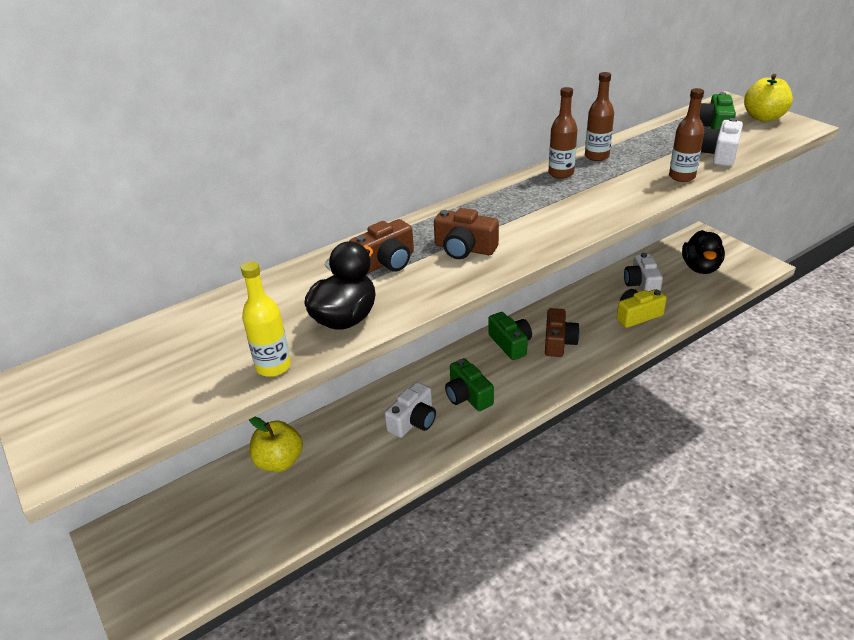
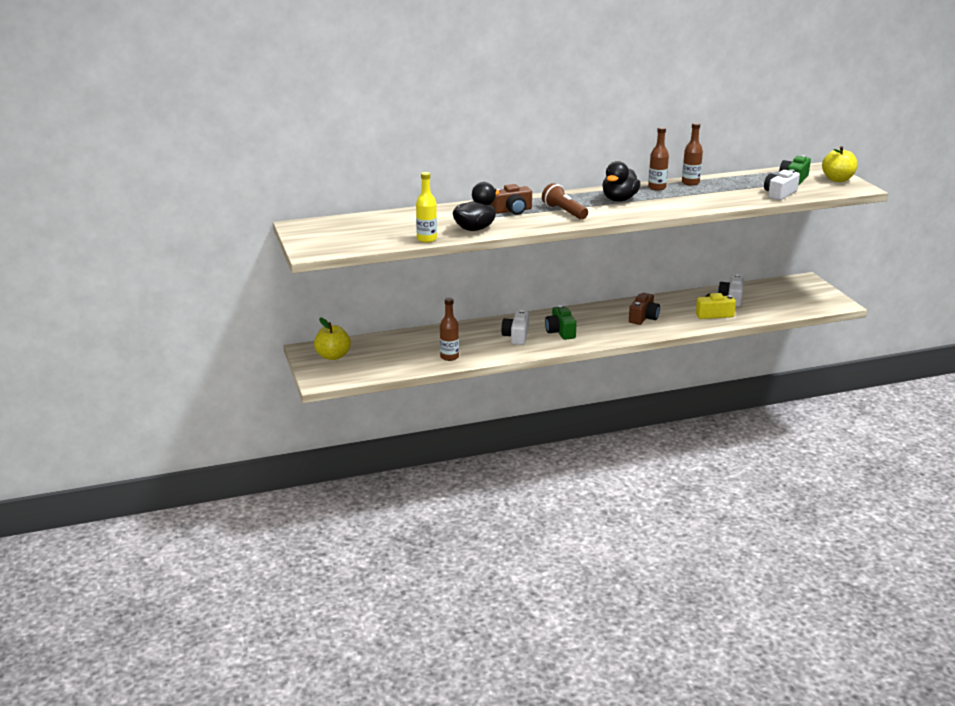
camera: 15 degrees right, 10 degrees down
(279, 461) = (420, 338): yellow apple -> yellow apple (333, 356)
(413, 421) = (516, 336): white camera -> white camera turned 135 degrees clockwise
(464, 248) = (564, 212): brown camera -> brown flashlight
(510, 344) = (607, 313): green camera -> none
(682, 177) = (738, 200): brown bottle -> brown bottle (449, 357)
(700, 268) = (787, 297): black duck -> black duck (619, 199)

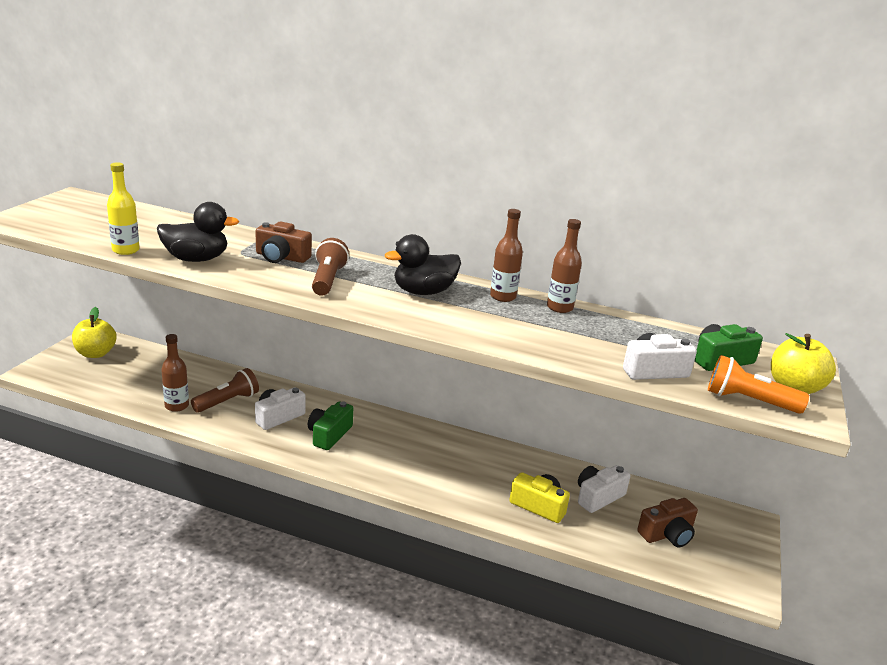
camera: 35 degrees right, 0 degrees up
(472, 342) = (227, 401): none -> brown flashlight
(643, 317) = (447, 465): brown camera -> brown camera (667, 534)
(832, 191) = (748, 401): none -> orange flashlight

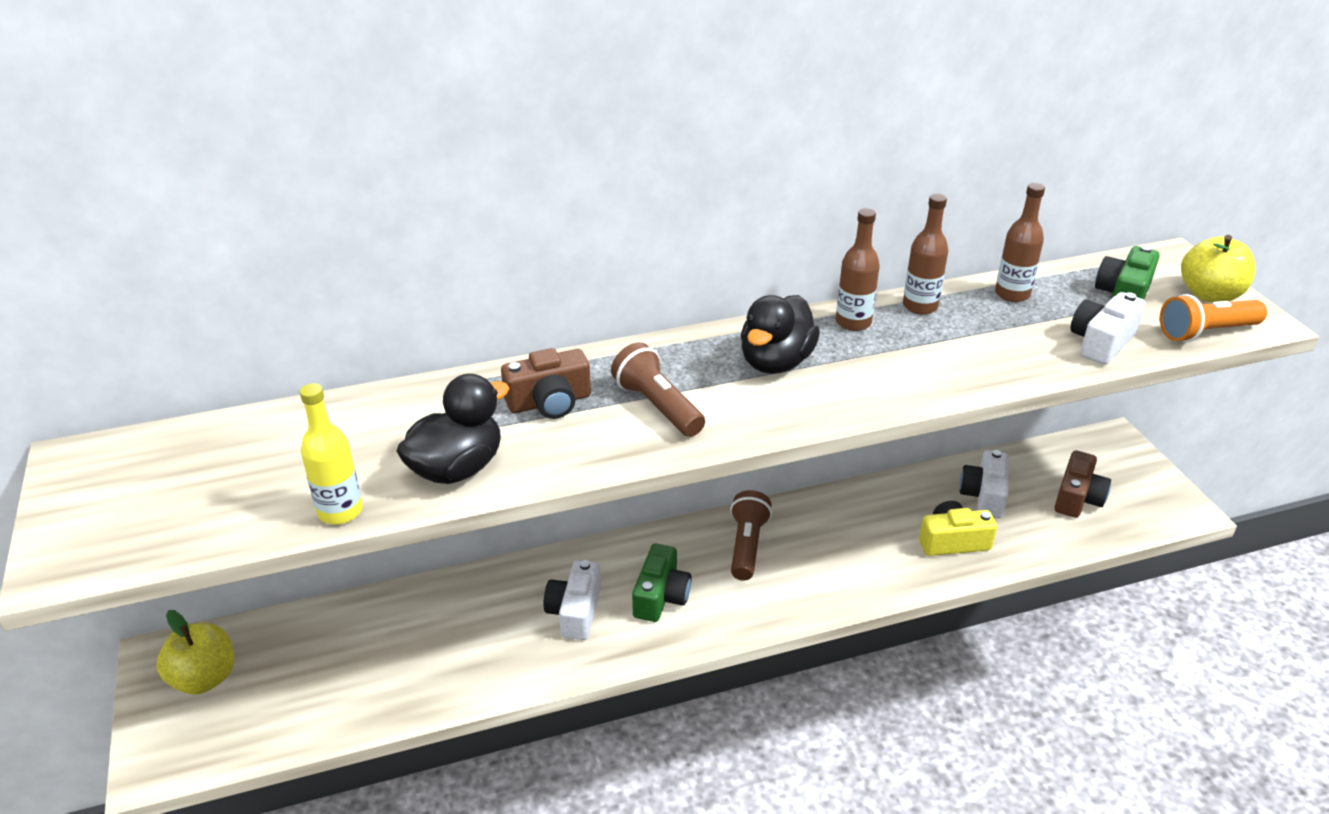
camera: 35 degrees left, 10 degrees up
(177, 406) = (434, 680): brown bottle -> brown bottle (1012, 294)
(227, 401) = (487, 631): brown flashlight -> brown flashlight (747, 546)
(329, 435) = (661, 596): green camera -> green camera turned 150 degrees counterclockwise

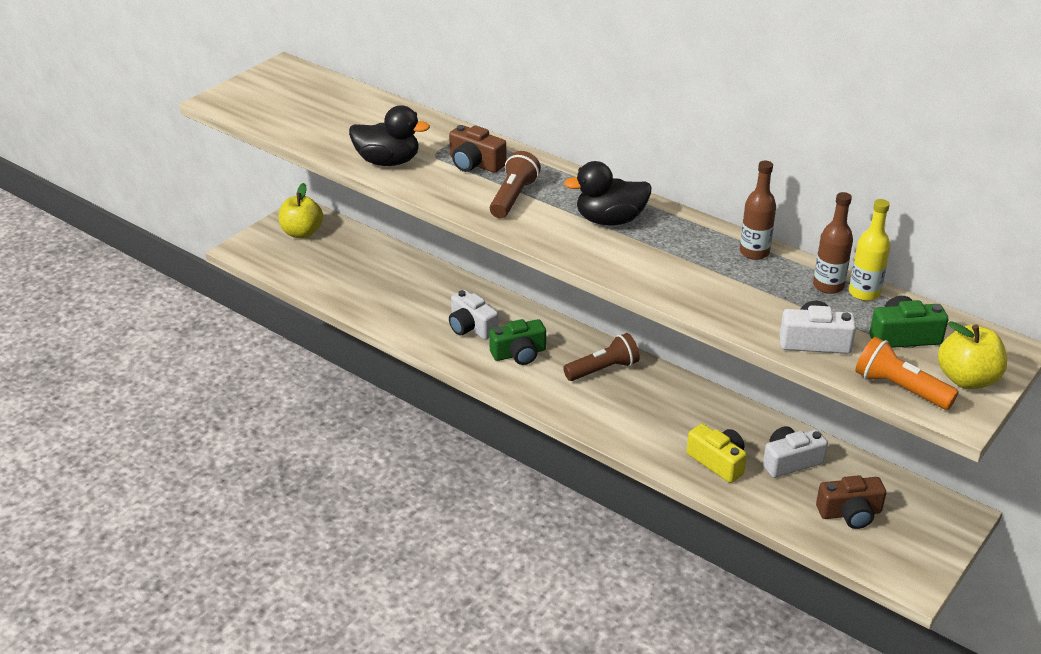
camera: 55 degrees right, 0 degrees up
(340, 511) = (322, 146): yellow bottle -> yellow bottle (864, 293)
(575, 611) = (471, 327): white camera -> white camera turned 105 degrees counterclockwise
(853, 322) = (696, 233): brown bottle -> none

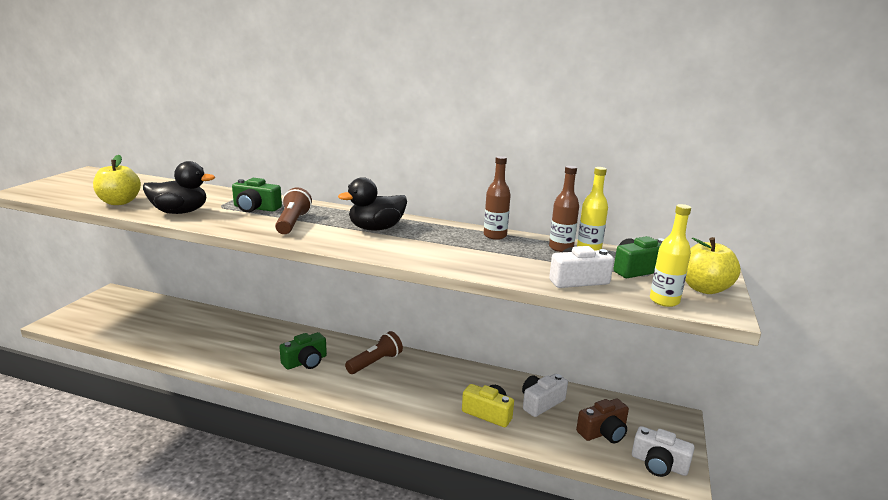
camera: 20 degrees left, 15 degrees down
(302, 233) = (111, 305): yellow apple -> yellow apple (119, 202)
(471, 327) = (262, 349): white camera -> white camera (659, 464)
(475, 163) = (255, 208): brown camera -> green camera
(900, 388) = (664, 301): orange flashlight -> yellow bottle

